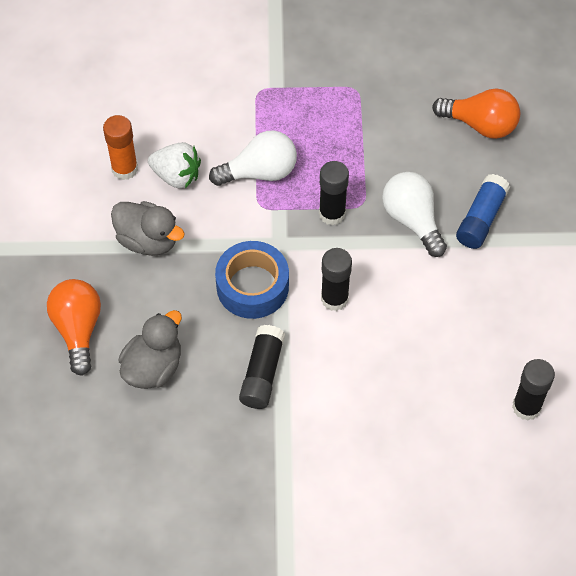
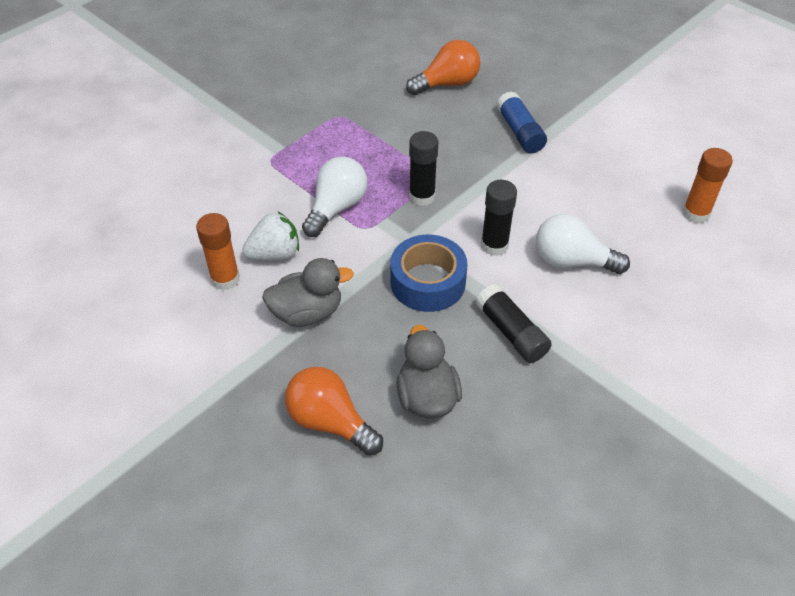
camera: 45 degrees left, 10 degrees down
(412, 220) = (479, 162): white light bulb -> white light bulb (572, 261)
(526, 407) = (696, 213): black glue stick -> orange glue stick

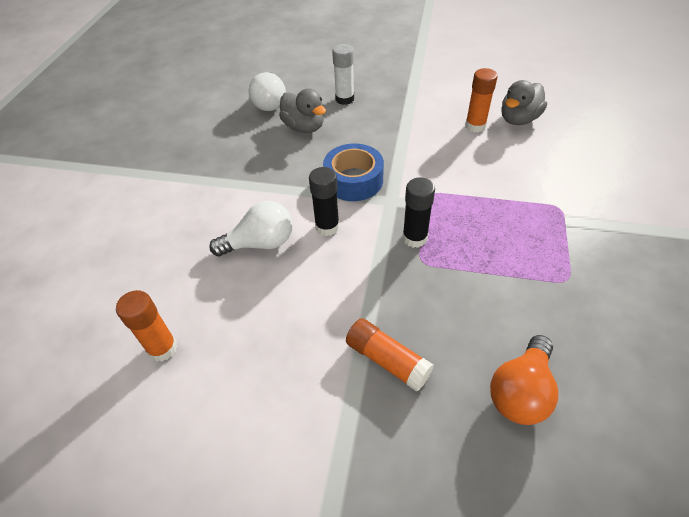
camera: 150 degrees right, 0 degrees up
(275, 254) = (466, 151): white strawberry -> none
(307, 313) = (408, 132): grey duck -> grey duck (518, 119)
(330, 422) = (344, 99): orange light bulb -> white glue stick
(336, 208) = (466, 197): white light bulb -> white light bulb (270, 103)
(511, 332) = (277, 177): black glue stick -> none
(520, 132) = (387, 360): blue glue stick -> orange glue stick

